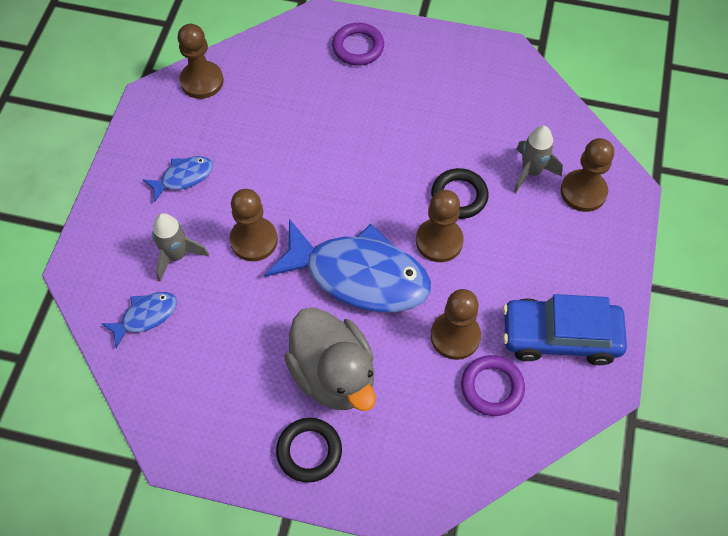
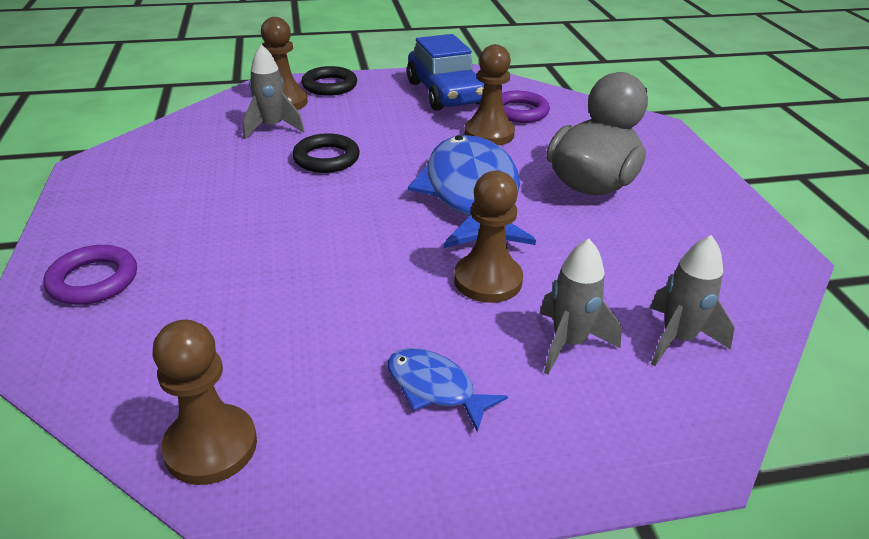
camera: 115 degrees left, 25 degrees down
(145, 316) = (678, 339): blue fish -> grey rocket
(309, 451) = (677, 179): black ring -> black ring (329, 86)
(439, 241) = (392, 159): brown pawn -> none

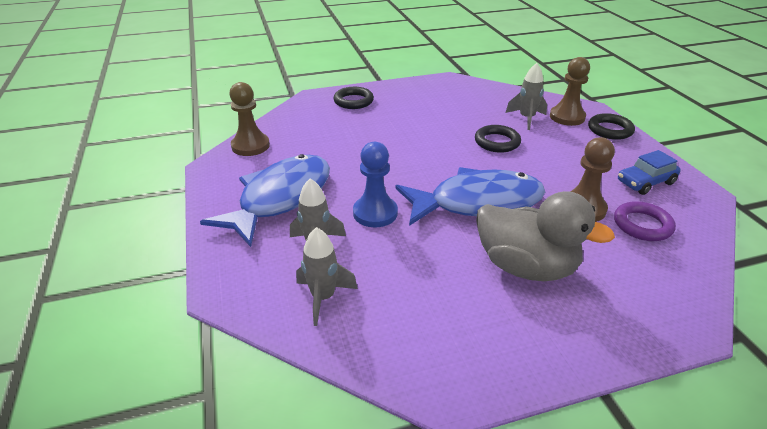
camera: 85 degrees right, 0 degrees up
(93, 280) = (353, 101): purple ring -> black ring
(435, 388) = (280, 199): blue fish -> blue fish, size x2.19
(445, 93) = (645, 182): blue car -> blue car, size x0.63
(488, 280) = (375, 213): brown pawn -> blue pawn

